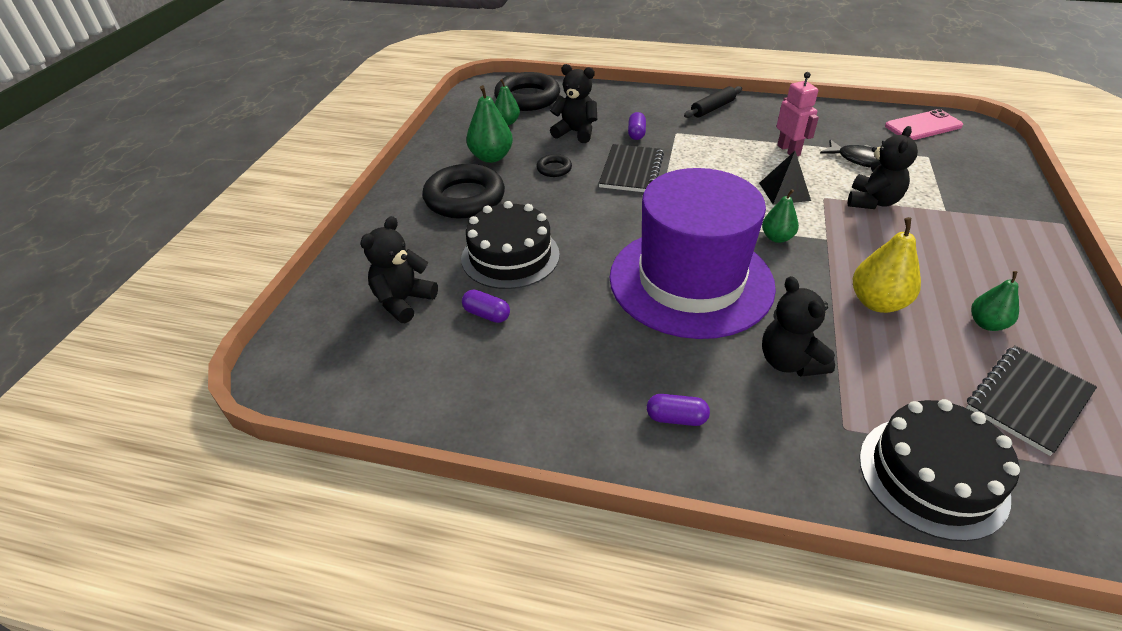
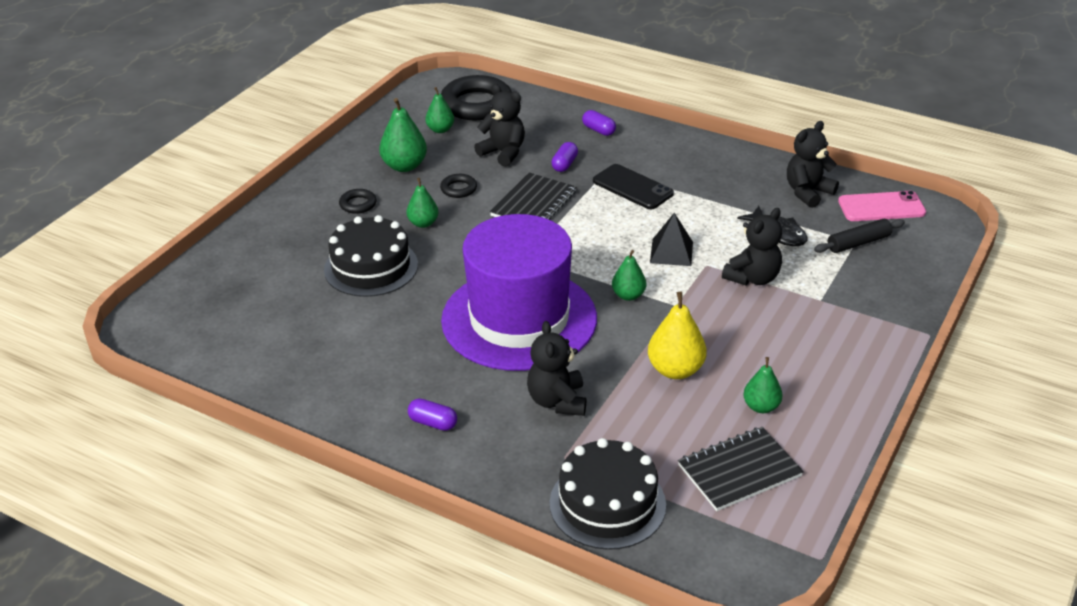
camera: 15 degrees right, 5 degrees down
(403, 301) = (260, 289): black teddy bear -> black teddy bear (808, 192)
(464, 198) = (358, 204): black ring -> black ring, size x0.46
(487, 314) = (324, 313): purple capsule -> purple capsule (598, 130)
(539, 205) = (423, 223): none -> green pear
(709, 143) = (632, 187): none -> black phone
(712, 108) = (665, 148): black rolling pin -> black rolling pin (858, 243)
(788, 150) = (710, 210): pink robot -> none

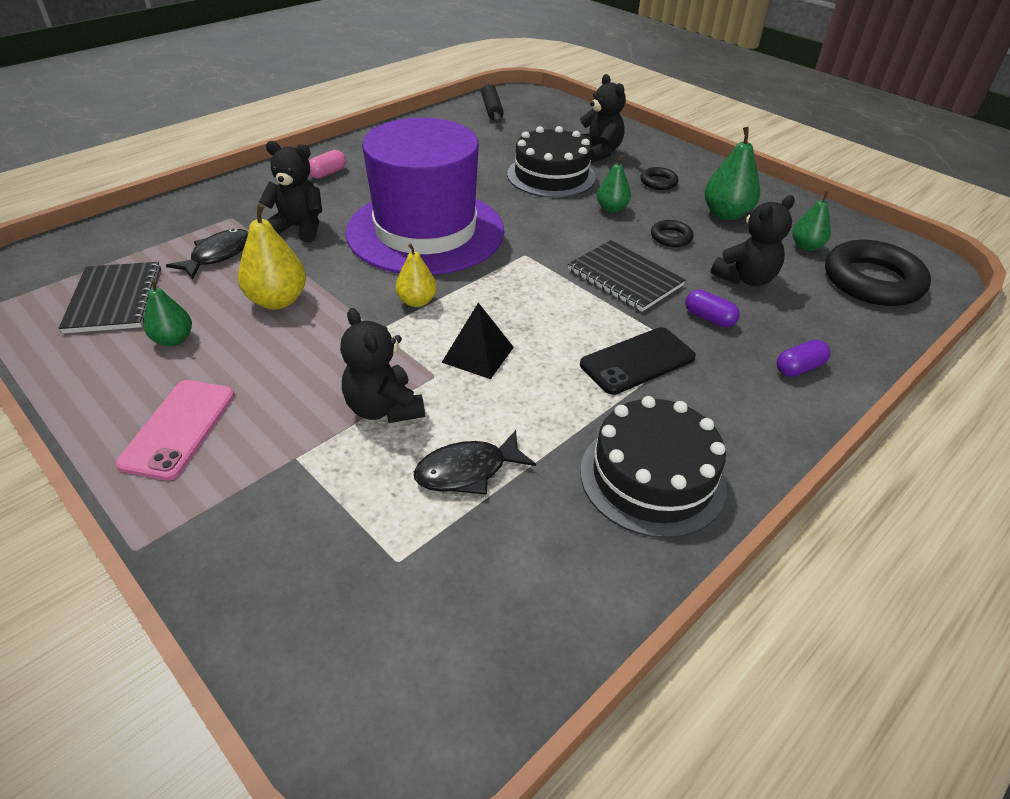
camera: 105 degrees right, 5 degrees up
(433, 423) = (327, 173): purple capsule -> pink capsule
(607, 504) = (162, 226): black cake -> black cake (652, 477)
(628, 295) = (417, 301): green pear -> yellow pear
(634, 436) = (218, 255): none -> black fish
(808, 192) = (562, 555): black teddy bear -> black teddy bear (598, 152)
(858, 243) = (392, 564): black rolling pin -> black rolling pin (492, 109)
(881, 207) = (475, 653): pink phone -> pink phone (179, 428)

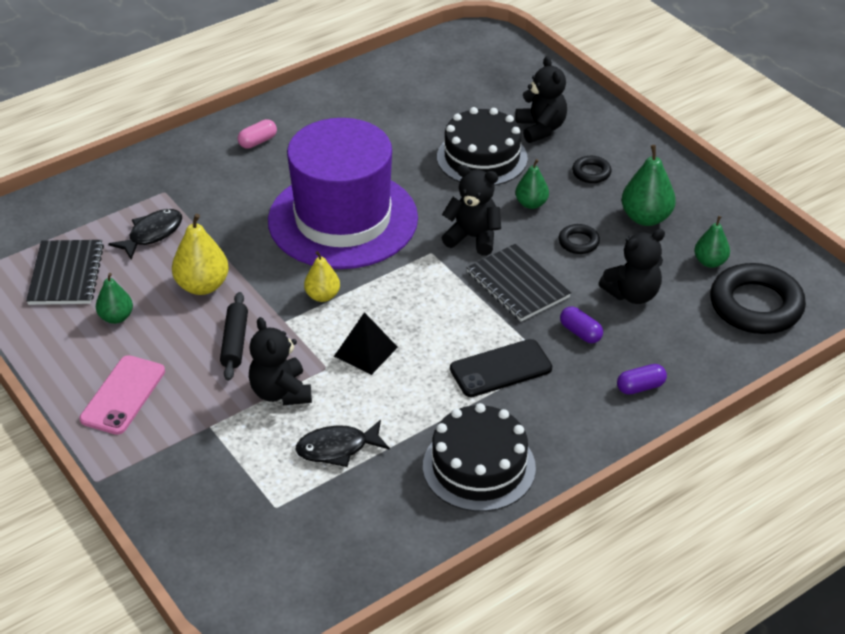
camera: 10 degrees right, 0 degrees up
(299, 228) = (225, 208): black teddy bear -> black teddy bear (473, 237)
(492, 109) = (442, 60): black rolling pin -> black rolling pin (235, 342)

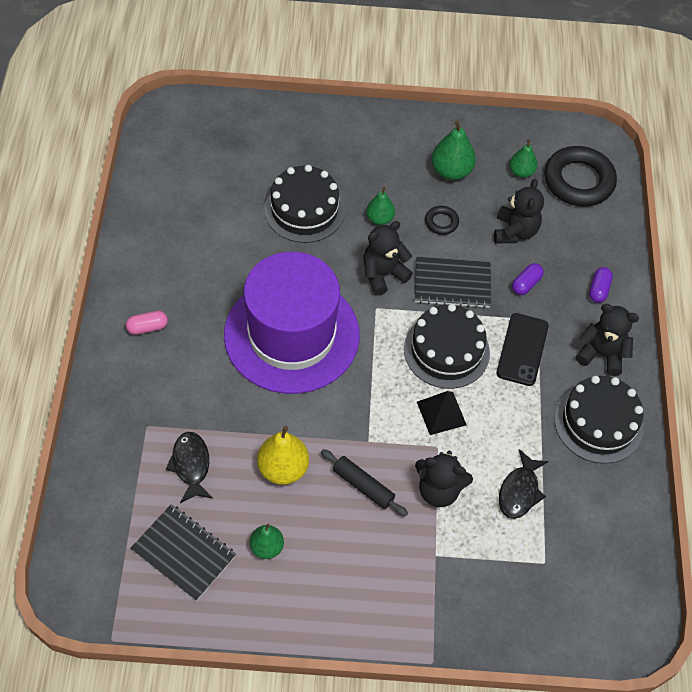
camera: 55 degrees left, 15 degrees up
(123, 395) = (357, 593): pink phone -> none
(258, 141) = (147, 327): pink capsule -> pink capsule turned 75 degrees clockwise
(322, 296) = (362, 401): yellow pear -> none
(438, 319) = (446, 351): none -> black cake
(541, 128) = (306, 156): black teddy bear -> black teddy bear (601, 354)
(580, 332) = (526, 284): purple capsule -> purple capsule turned 45 degrees counterclockwise
(591, 172) = (379, 164): black ring -> none

